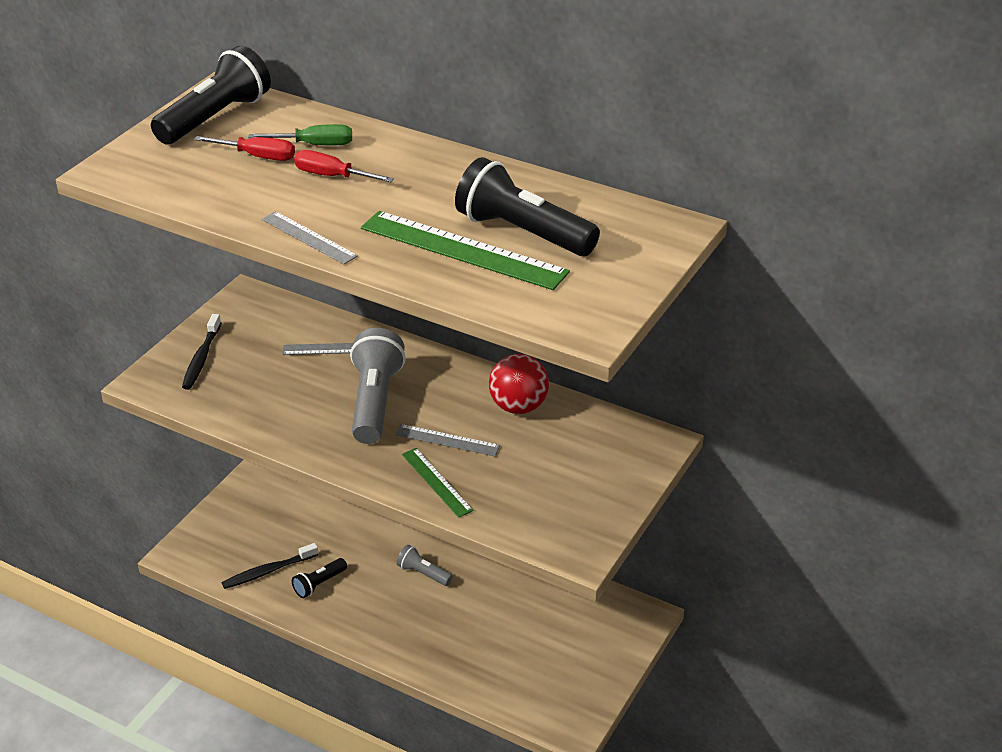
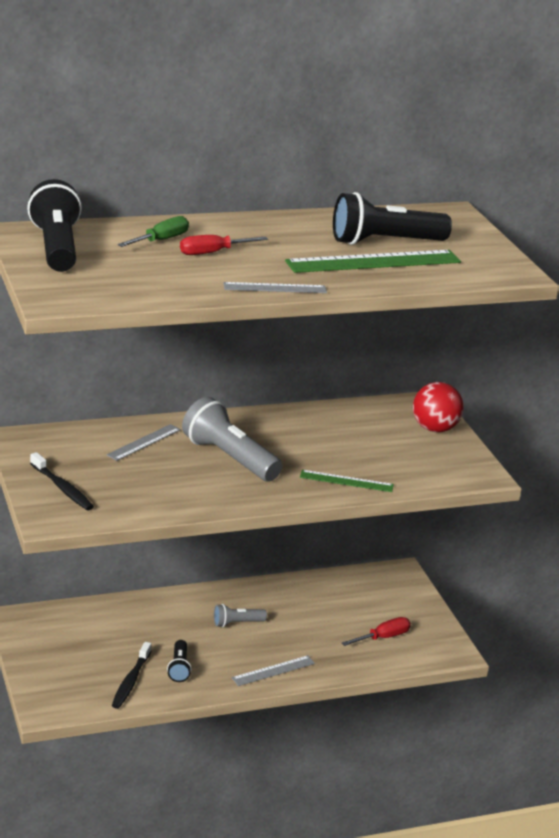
camera: 50 degrees left, 10 degrees down
(257, 156) = (138, 258): red screwdriver -> red screwdriver (383, 637)
(447, 440) = (311, 457): grey ruler -> grey ruler (273, 671)
(518, 407) = (319, 421): red ball -> red ball (434, 429)

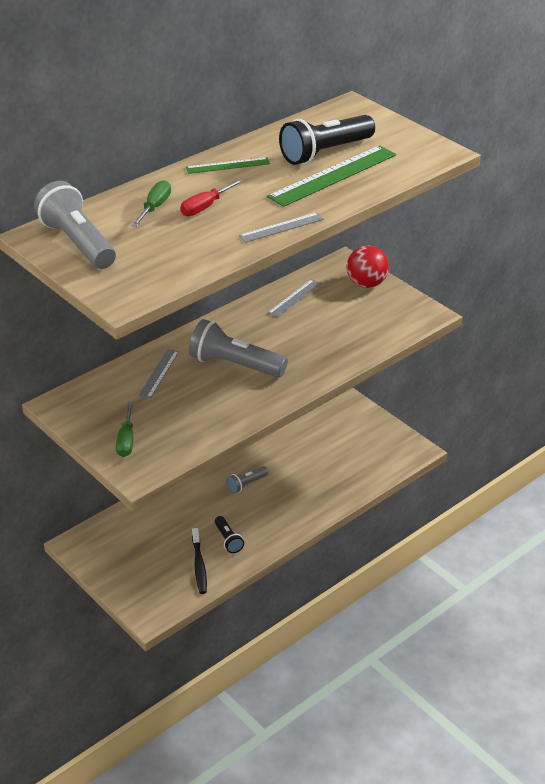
camera: 20 degrees left, 10 degrees up
(56, 247) = (78, 243): black flashlight -> grey flashlight
(62, 488) = (126, 440): black toothbrush -> green screwdriver
(273, 671) = (299, 515): grey ruler -> grey ruler (294, 298)
(346, 481) = (336, 355): green ruler -> green ruler (228, 165)
(383, 637) = (360, 457): red screwdriver -> none

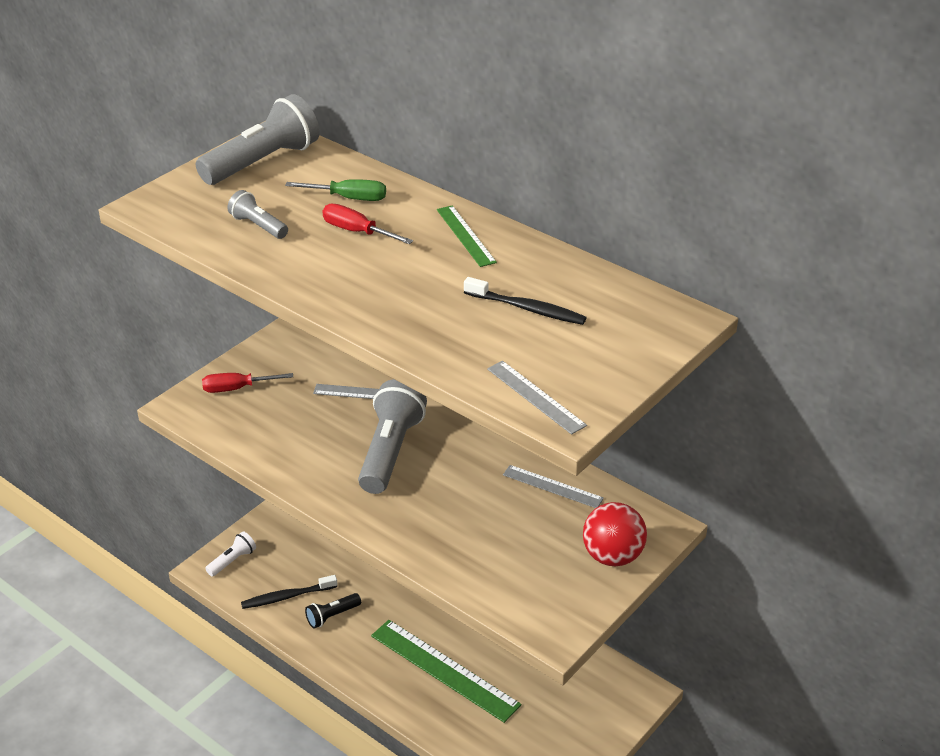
camera: 80 degrees right, 0 degrees up
(126, 440) = (237, 388): green screwdriver -> red screwdriver
(146, 598) = (232, 561): none -> white flashlight
(246, 484) = (433, 618): grey flashlight -> grey flashlight (258, 226)
(282, 227) = (317, 292): grey ruler -> grey ruler (535, 397)
(325, 153) = (527, 308): black flashlight -> black toothbrush
(333, 175) = (463, 321): green ruler -> green ruler (444, 670)

